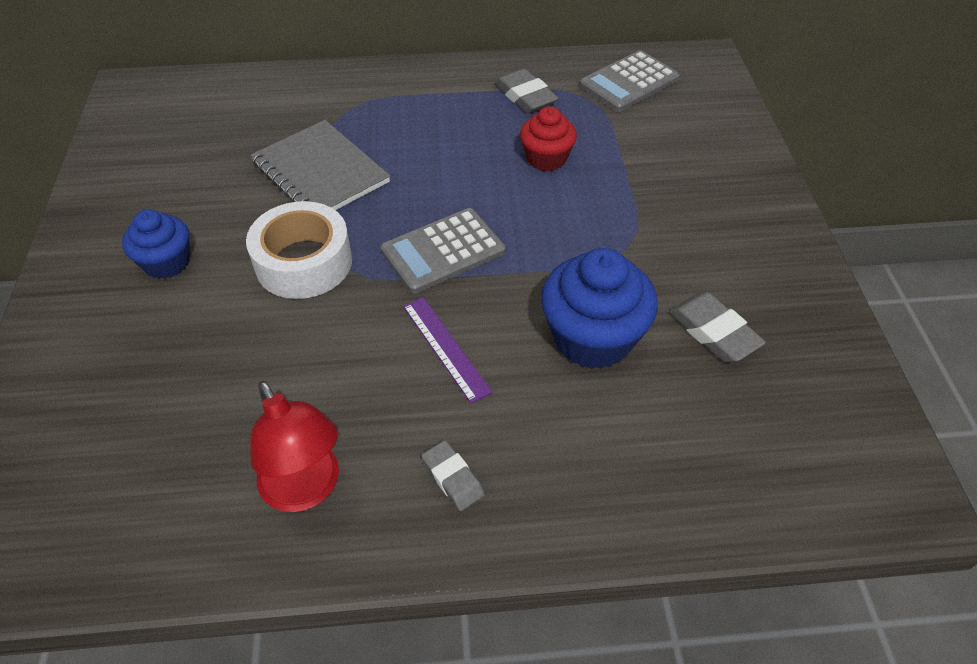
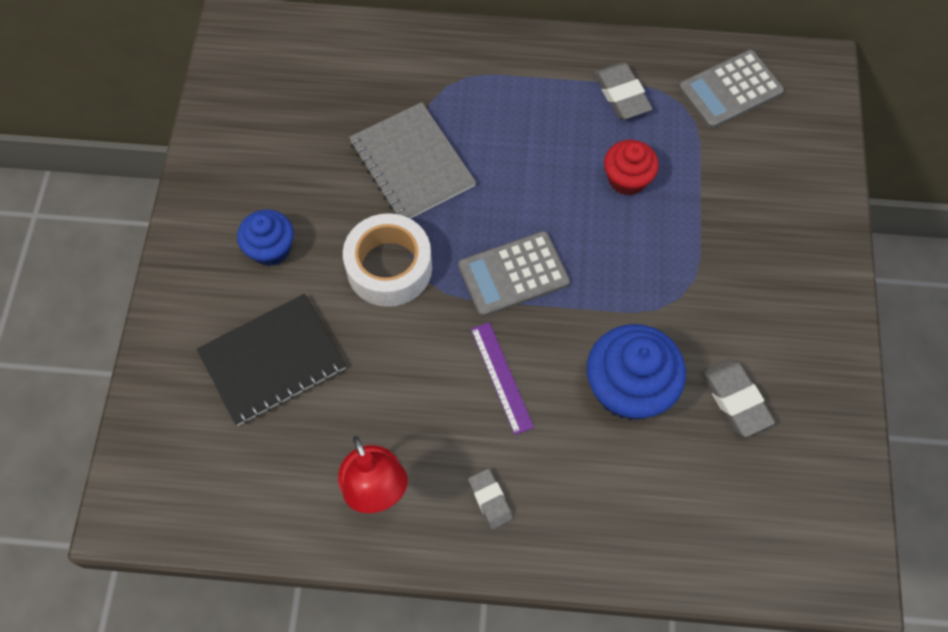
camera: 10 degrees right, 15 degrees up
(170, 369) = (272, 360): none -> black notebook

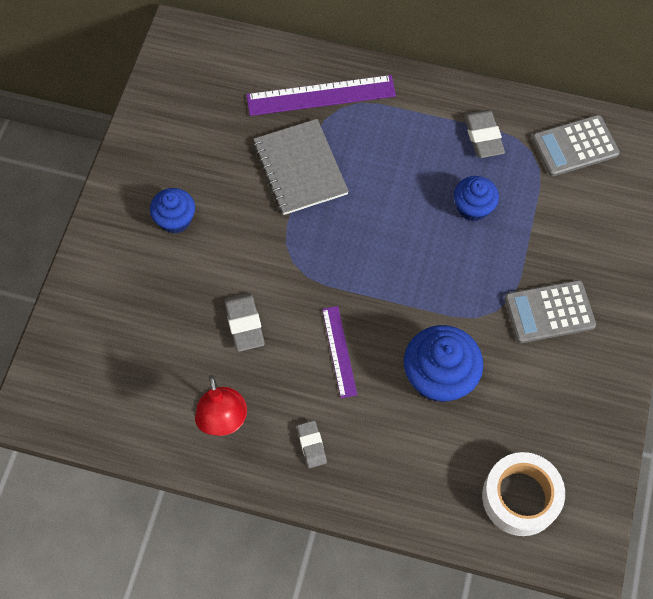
camera: 10 degrees right, 0 degrees up
(272, 360) = (161, 308): black notebook -> none
(389, 267) = (266, 249): white tape -> white tape (520, 497)
(421, 75) = (321, 96): none -> purple ruler
(513, 274) = (364, 270): grey calculator -> grey calculator (549, 312)
(627, 179) = (473, 207): red cupcake -> blue cupcake
(735, 399) = (523, 400): grey eraser -> grey eraser (244, 324)

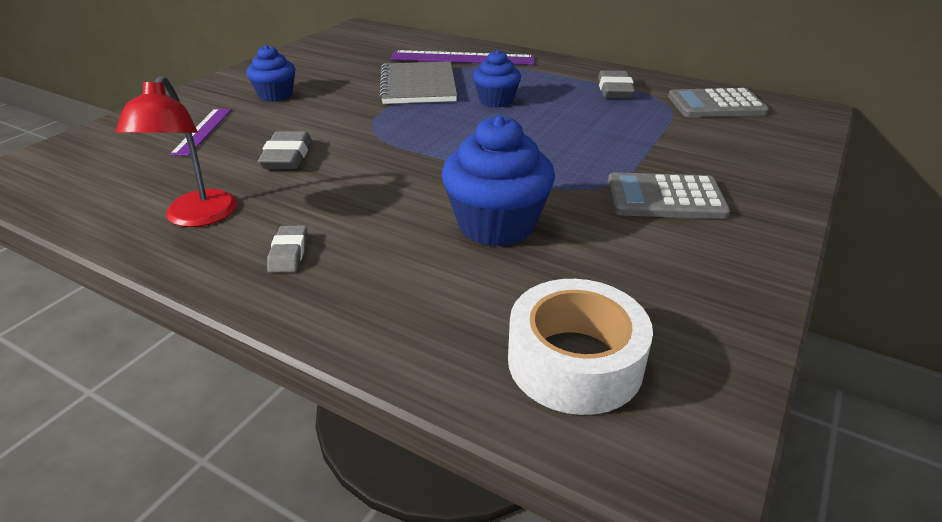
camera: 15 degrees right, 30 degrees down
(339, 351) = (380, 188): purple ruler -> purple ruler (203, 131)
(473, 207) = (589, 123): blue cupcake -> blue cupcake (496, 101)

